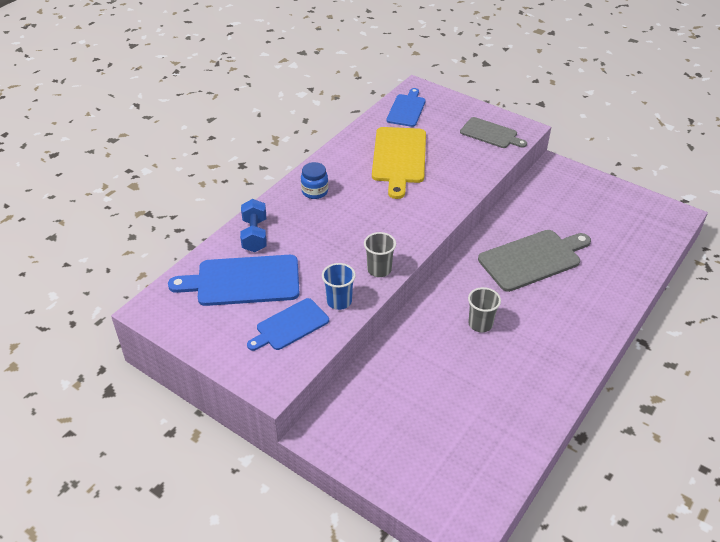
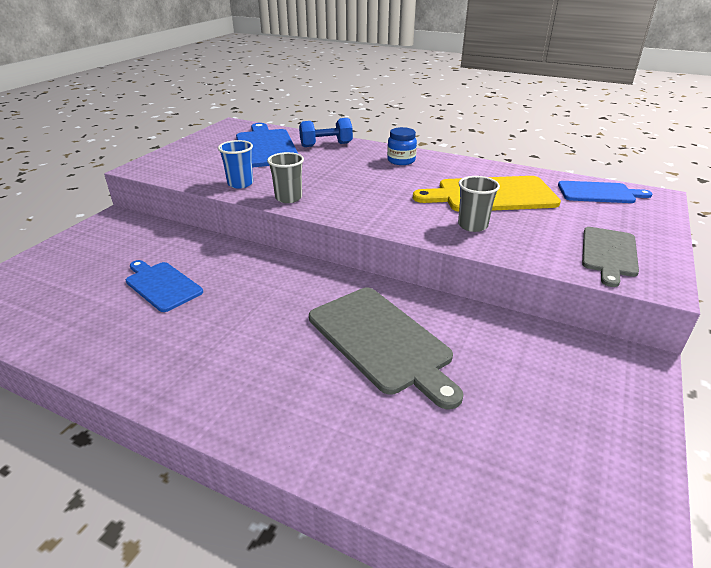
camera: 80 degrees right, 10 degrees down
(290, 325) = (209, 167): blue cutting board -> blue cutting board (162, 285)
(480, 324) = (246, 299): grey cup -> grey cup (472, 225)

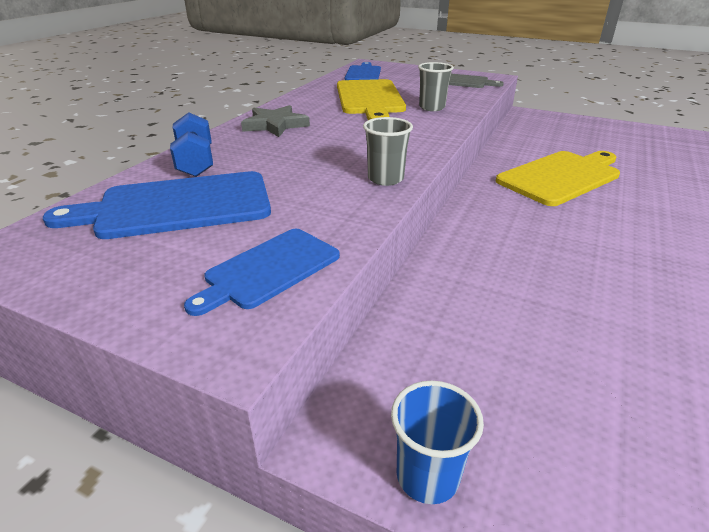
camera: 90 degrees left, 0 degrees up
(162, 285) = (549, 309): blue cutting board -> blue cutting board (269, 269)
(240, 183) = (337, 214): blue cup -> blue cup (427, 476)
(382, 341) = (561, 177): grey cutting board -> yellow cutting board
(401, 161) = (275, 125): blue jar -> grey star

